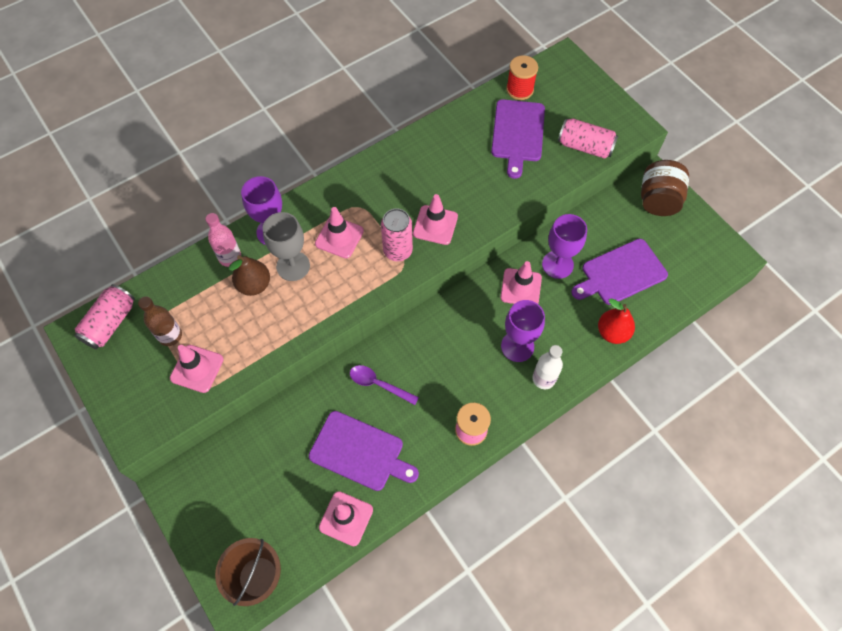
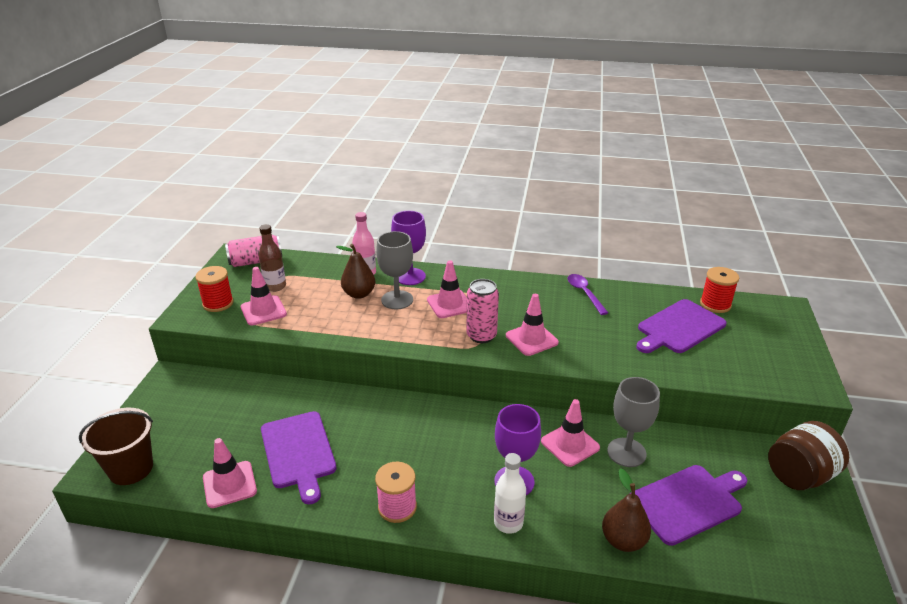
camera: 45 degrees right, 30 degrees down
(145, 395) = (218, 303): none -> red spool
(378, 384) = (370, 422): purple spoon -> purple spoon (584, 293)
(557, 264) = (626, 452): purple goblet -> grey goblet
(585, 147) = (739, 369): pink can -> none
(612, 332) = (623, 540): red pear -> brown pear
(621, 273) = (688, 502): purple cutting board -> purple cutting board turned 135 degrees clockwise

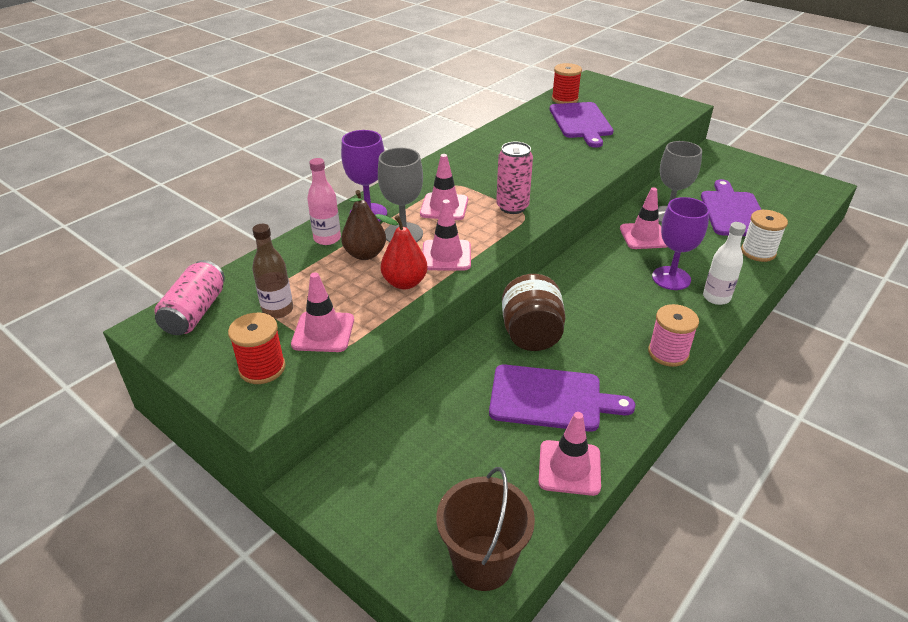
camera: 60 degrees left, 5 degrees up
(337, 322) = (404, 283): none -> red pear
(531, 339) = (540, 185): pink traffic cone -> pink traffic cone (446, 255)
(584, 293) = (497, 140): purple spoon -> none
(623, 540) = (758, 252): brown pear -> white spool
(799, 475) = (729, 163): brown jar -> brown jar (531, 335)

